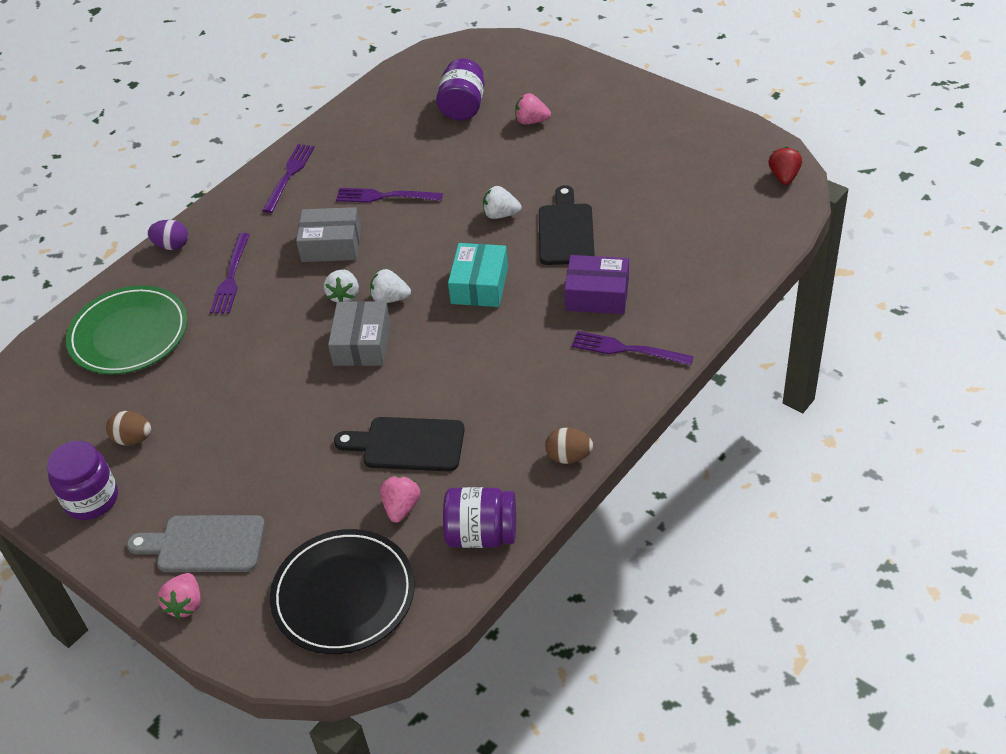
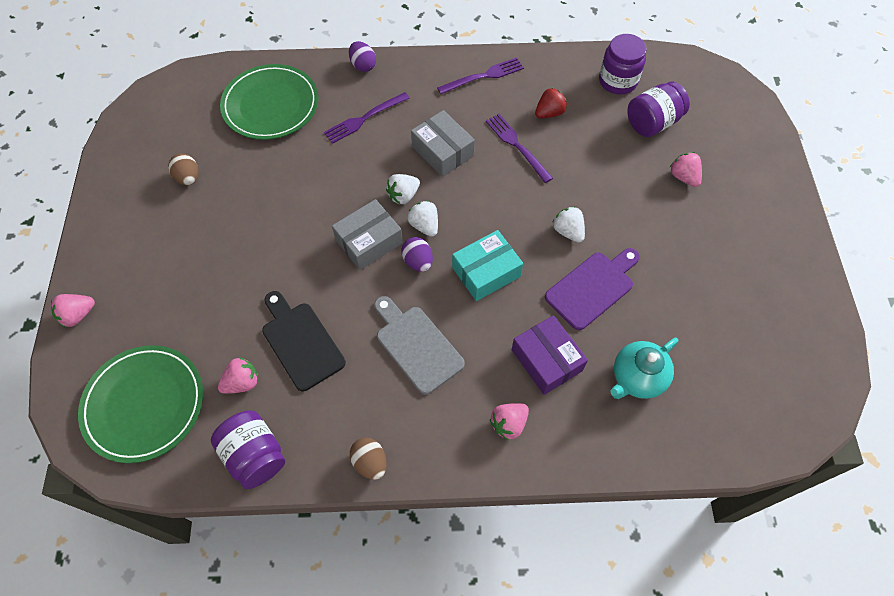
camera: 45 degrees right, 15 degrees up
(91, 499) = (126, 195): purple jar -> purple jar (617, 81)
(204, 544) = (132, 287): grey cutting board -> grey cutting board (416, 345)
(343, 595) = (144, 404): black plate -> green plate
(420, 322) = (418, 262): none -> purple egg
(566, 231) = (592, 288): black cutting board -> purple cutting board
(626, 349) = (509, 424): purple fork -> pink strawberry
(667, 252) = (637, 378): none -> turquoise teapot
(784, 177) = (810, 407): red strawberry -> red strawberry (549, 113)

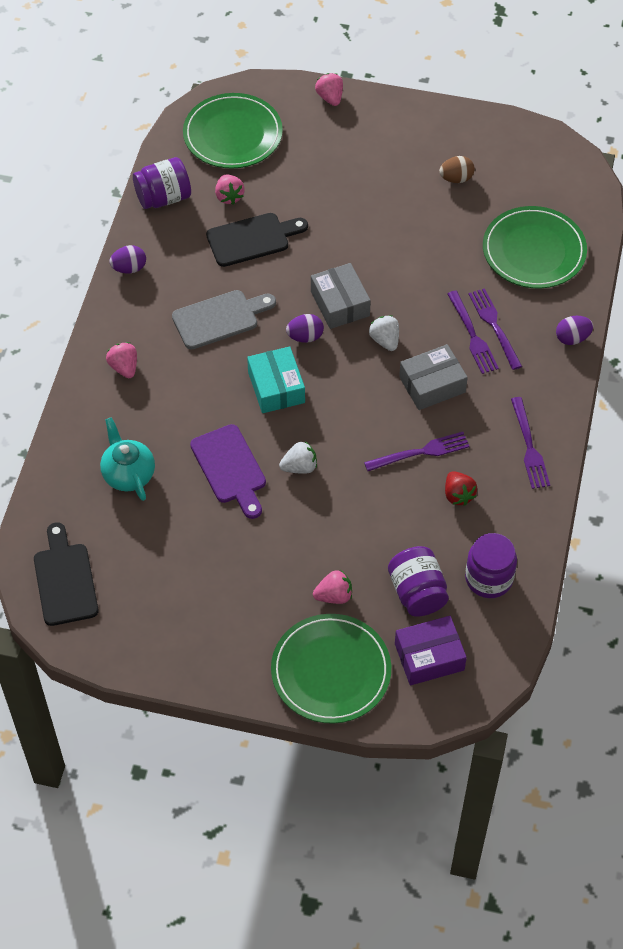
camera: 105 degrees right, 5 degrees down
(370, 462) = (129, 268): brown egg -> purple egg
(379, 132) = (473, 336): none -> purple fork
(424, 225) = (344, 350): white strawberry -> none
(546, 360) = (171, 410): purple box -> purple box (429, 657)
(751, 164) = (331, 671): none -> green plate
(779, 400) = (65, 580): none -> black cutting board

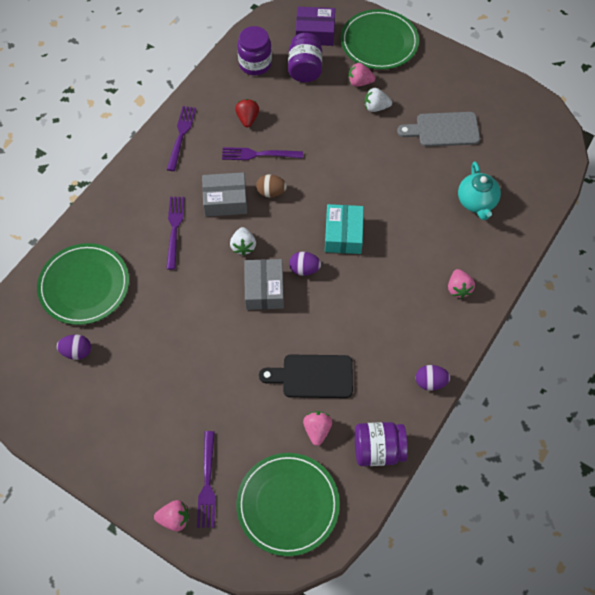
camera: 160 degrees left, 5 degrees up
(65, 580) = (538, 143): black cutting board -> none
(219, 318) = (367, 307): grey cutting board -> grey cutting board (443, 130)
(230, 468) = (400, 184): purple cutting board -> none
(299, 467) = (349, 170): white strawberry -> white strawberry (376, 107)
(330, 97) = (174, 519): pink strawberry -> pink strawberry turned 90 degrees counterclockwise
(456, 178) = (107, 379): brown egg -> brown egg (271, 192)
(494, 325) = (153, 232): purple fork -> purple fork (207, 484)
(572, 338) = (101, 203): purple egg -> purple egg (77, 352)

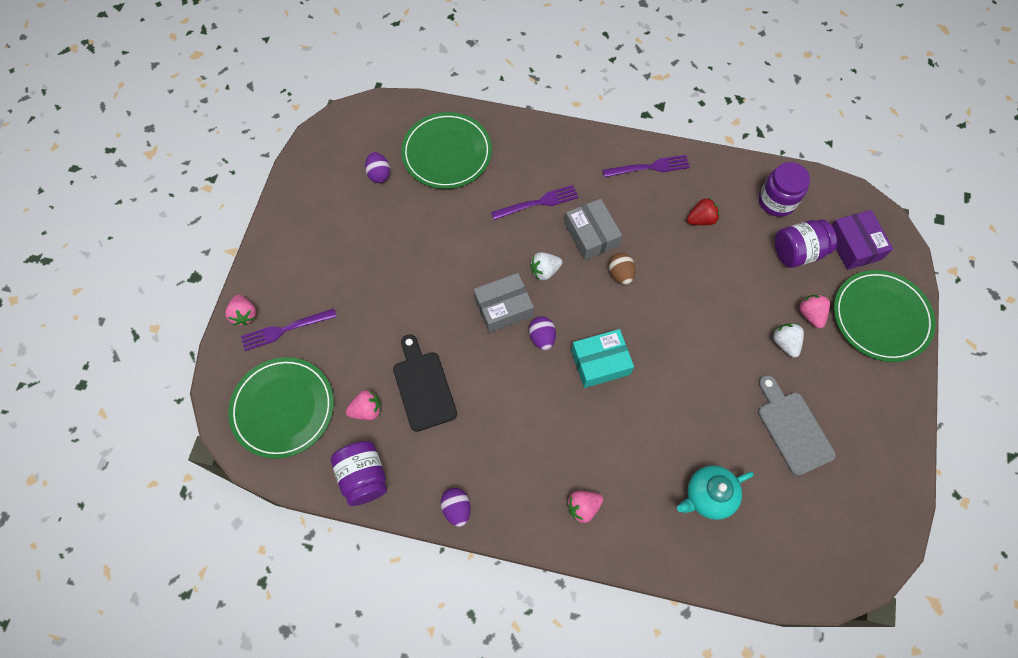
camera: 70 degrees right, 5 degrees up
(258, 154) = (661, 245): purple fork -> none

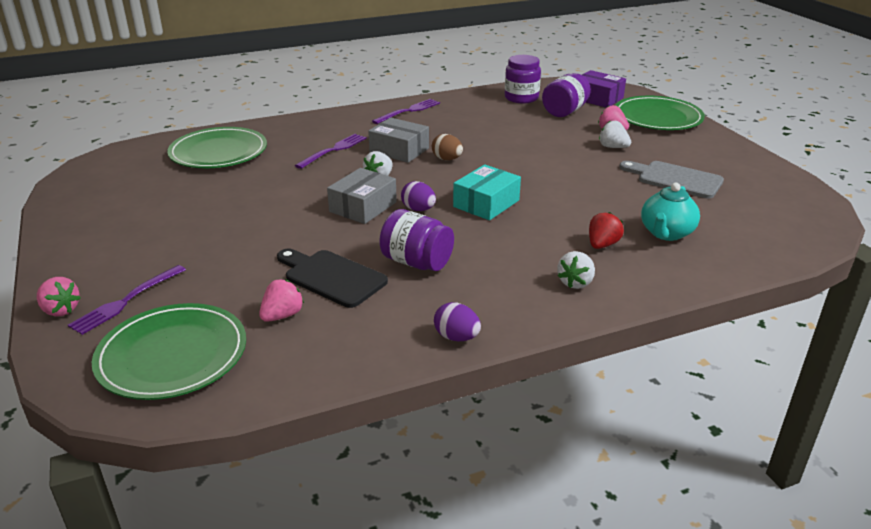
camera: 35 degrees left, 35 degrees down
(363, 477) = (326, 362): purple jar -> purple jar (417, 262)
(379, 174) = (156, 181): purple egg -> none
(583, 507) = (575, 282): pink strawberry -> white strawberry
(701, 219) = (478, 119): red strawberry -> red strawberry (602, 245)

